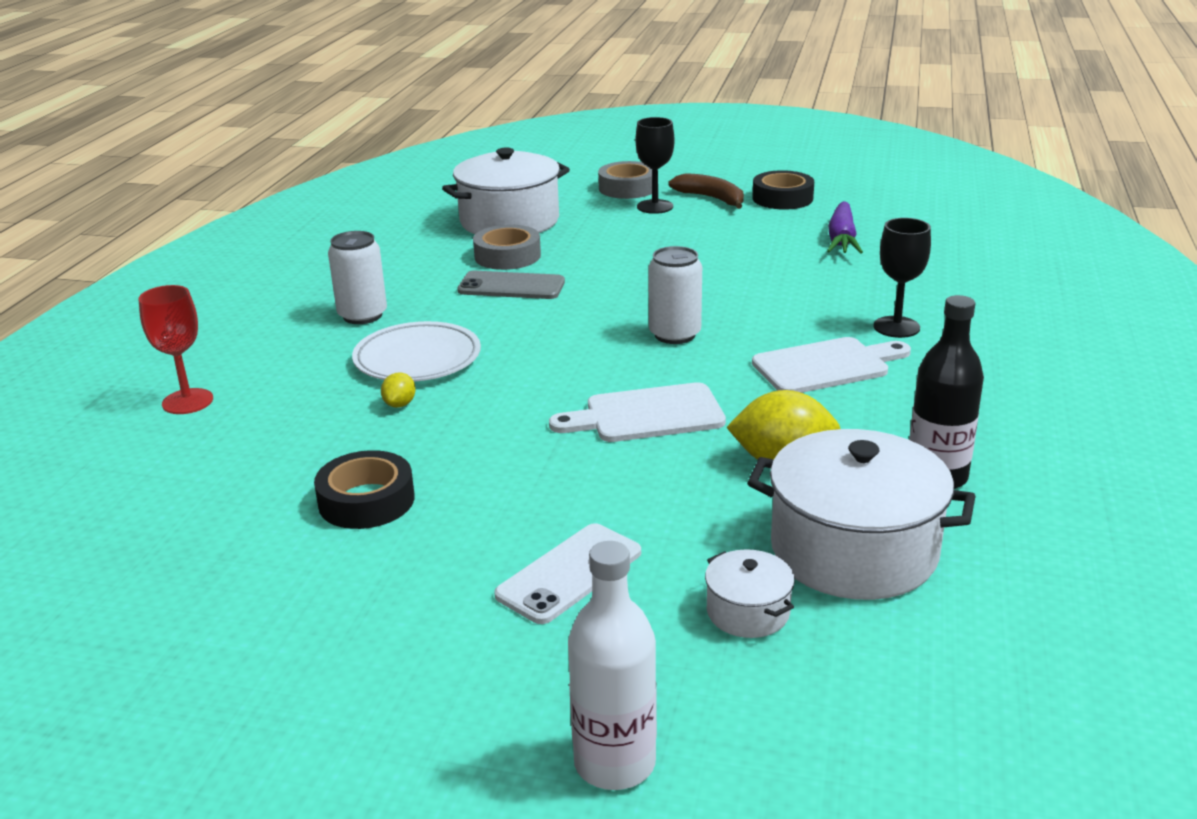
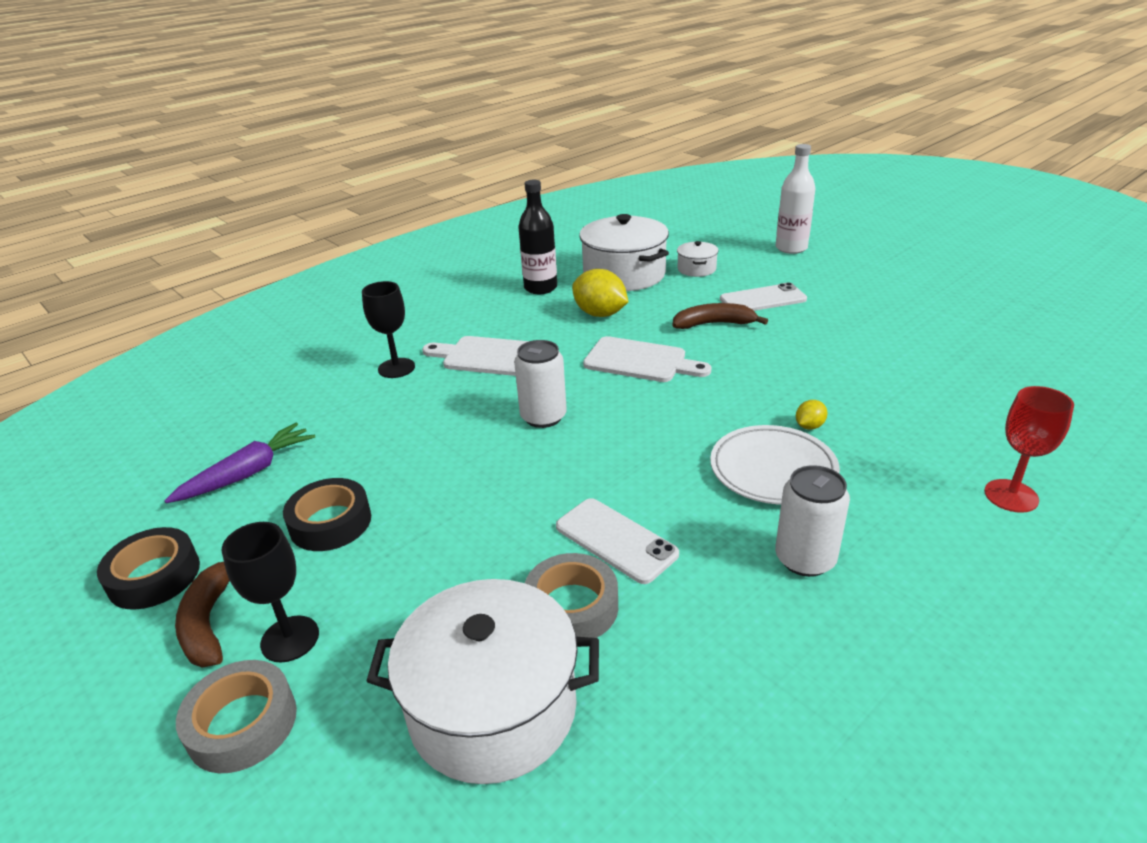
camera: 145 degrees left, 5 degrees up
(366, 501) = (860, 362): black tape -> black tape (330, 522)
(511, 286) = (616, 540): grey phone -> white phone
(606, 498) = (714, 324): none -> brown banana

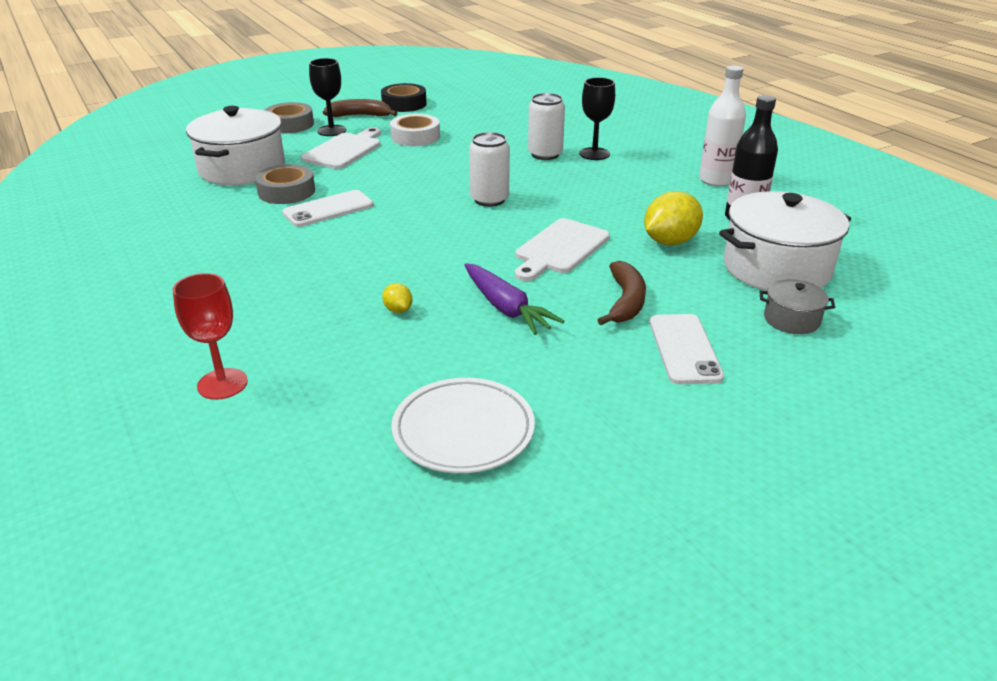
camera: 100 degrees right, 0 degrees up
(248, 473) = (481, 117): purple carrot -> purple carrot (506, 308)
(330, 522) = (415, 137): black tape -> white tape
(488, 356) = (599, 186): white cutting board -> white cutting board (344, 150)
(696, 269) = (791, 319): white pot -> grey pot
(773, 470) = (352, 278): white plate -> white plate (463, 430)
(791, 248) = (877, 422): white bottle -> white bottle (716, 180)
(805, 559) = (251, 267): white can -> white can (545, 154)

